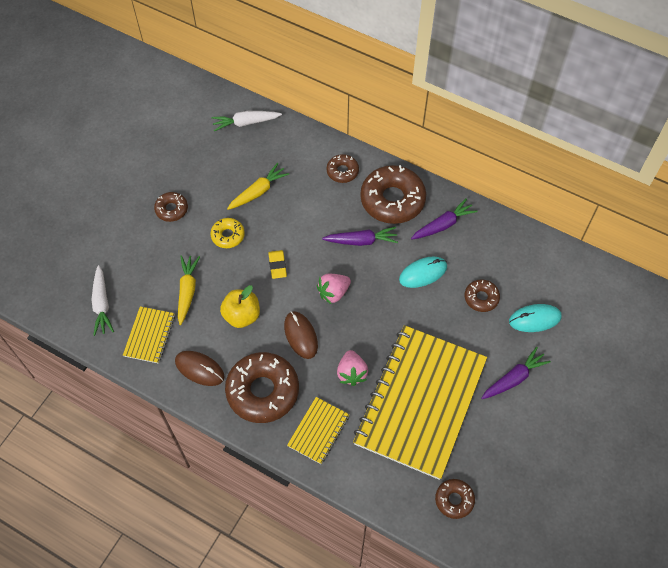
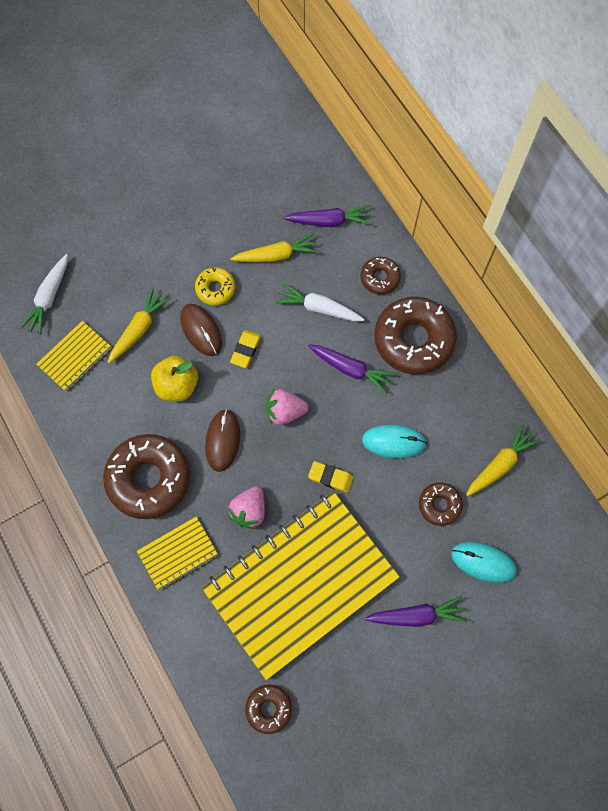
camera: 30 degrees right, 10 degrees up
(171, 209) = (176, 229): brown donut -> none
(199, 369) = (102, 420): brown mouse -> brown mouse (201, 330)
(246, 123) = (311, 168): white carrot -> white carrot (319, 308)
(395, 320) = (330, 477): none -> yellow eraser
(443, 225) = (451, 398): purple carrot -> purple carrot (329, 221)
(504, 250) = (500, 464): none -> yellow carrot

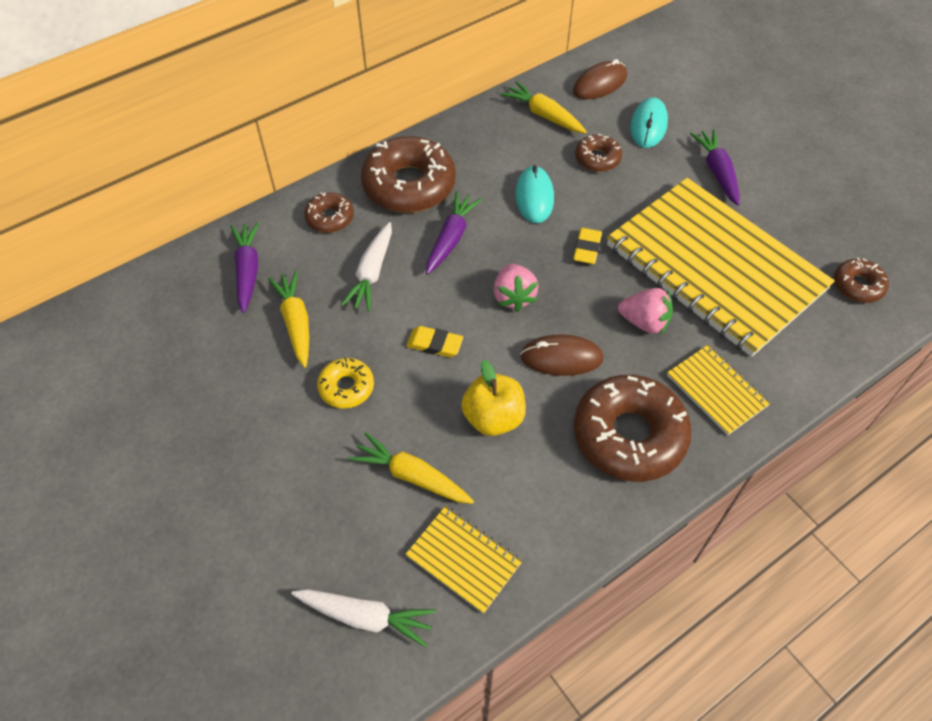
camera: 95 degrees left, 15 degrees down
(201, 330) = (410, 398): brown mouse -> brown mouse (599, 84)

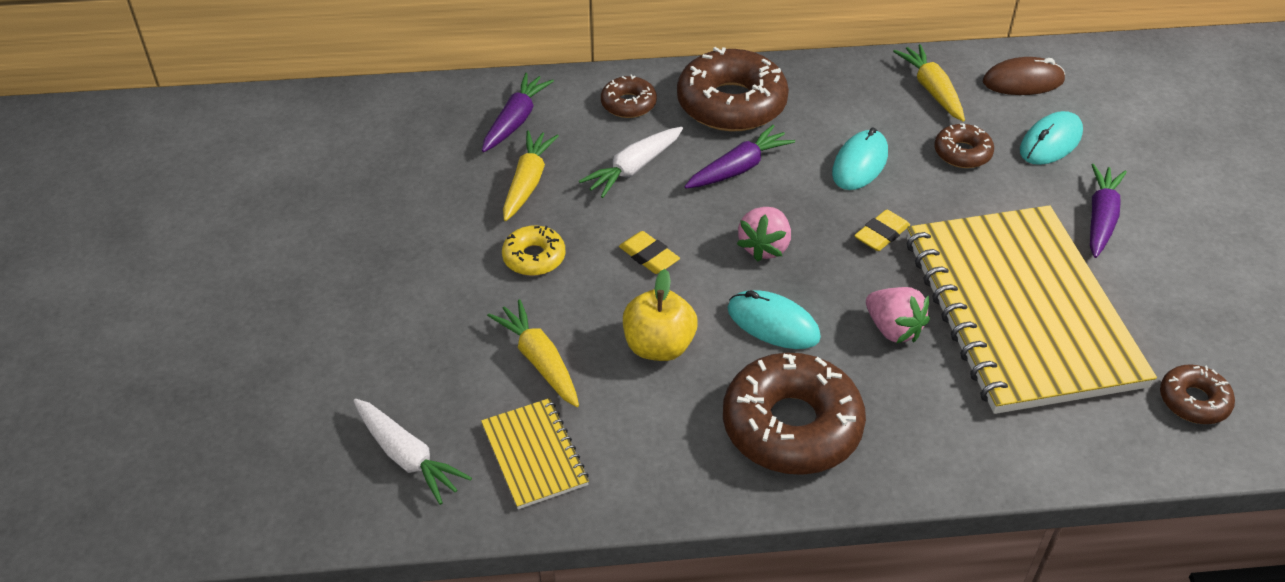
camera: 30 degrees right, 10 degrees down
(561, 358) = (773, 323): brown mouse -> turquoise mouse
(716, 391) = (926, 429): yellow notebook -> none

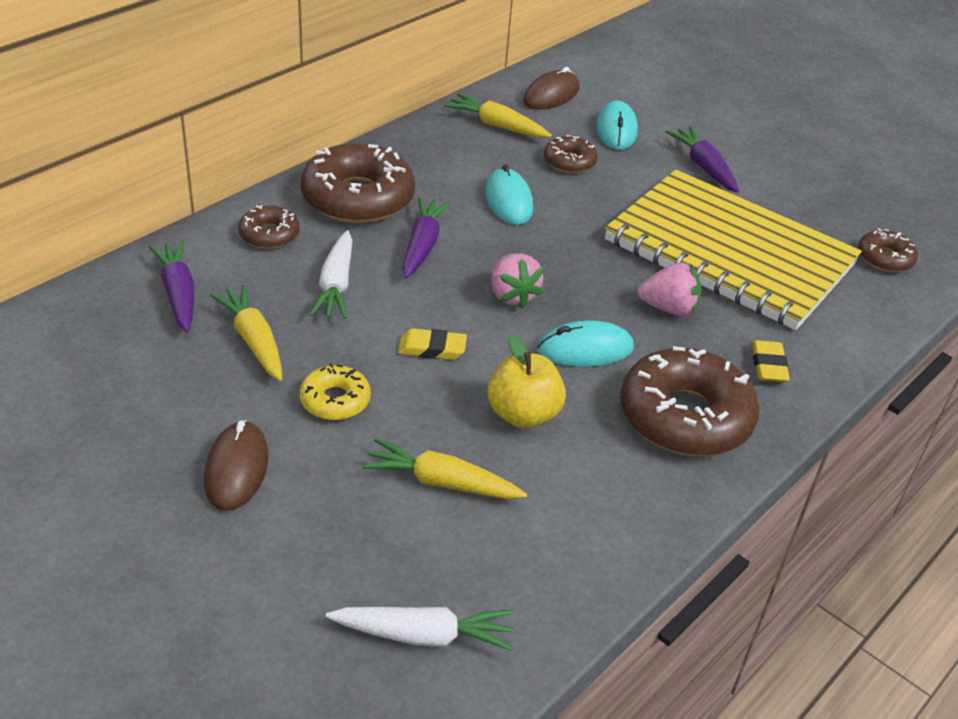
camera: 45 degrees left, 5 degrees down
(417, 269) = (236, 469): none -> brown mouse
(534, 455) = (529, 561): yellow notebook -> none
(881, 234) = (583, 245): yellow eraser -> yellow eraser (768, 365)

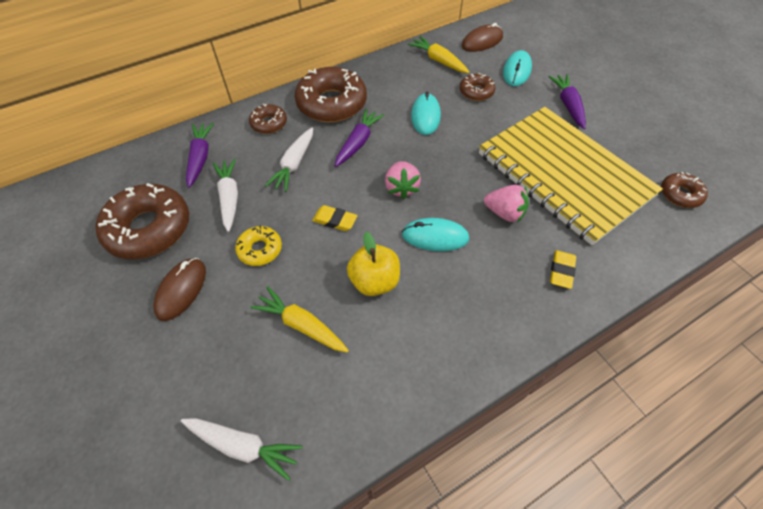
camera: 20 degrees right, 15 degrees up
(254, 341) = (229, 198): yellow carrot -> white carrot
(685, 416) = (485, 303): brown donut -> brown donut (149, 228)

